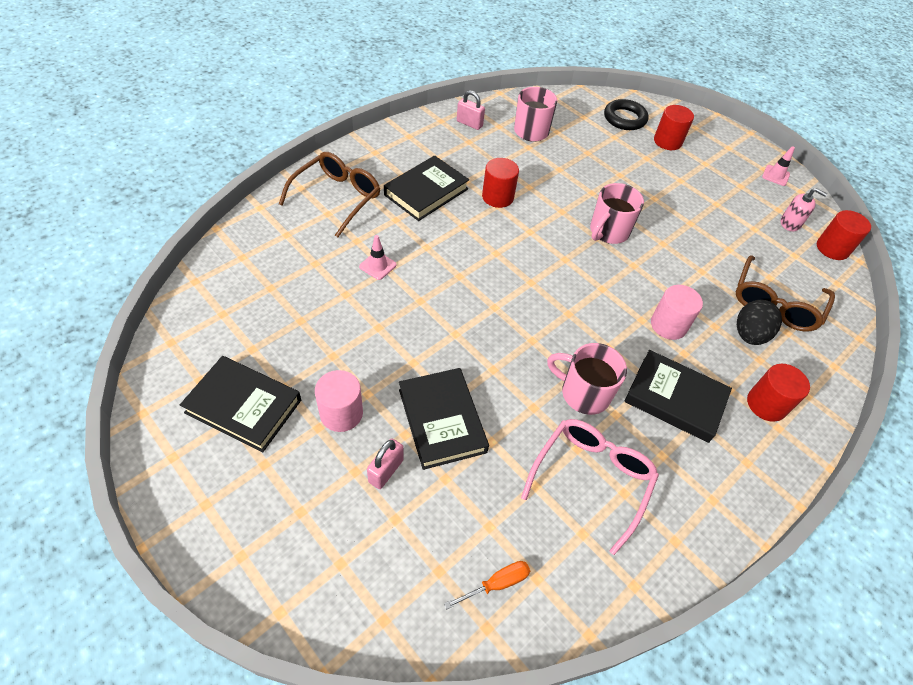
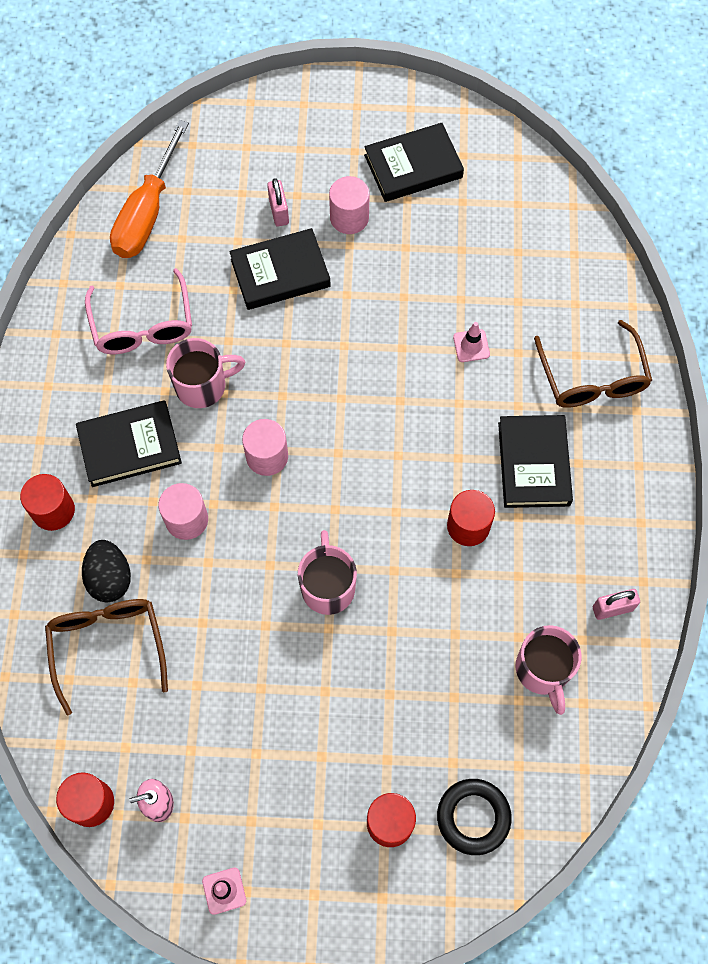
camera: 140 degrees right, 15 degrees up
(442, 420) = (280, 273): black book -> black book turned 45 degrees counterclockwise
(497, 583) = (147, 213): orange screwdriver -> orange screwdriver, size x2.26
(580, 315) = (267, 456): none -> pink cylinder

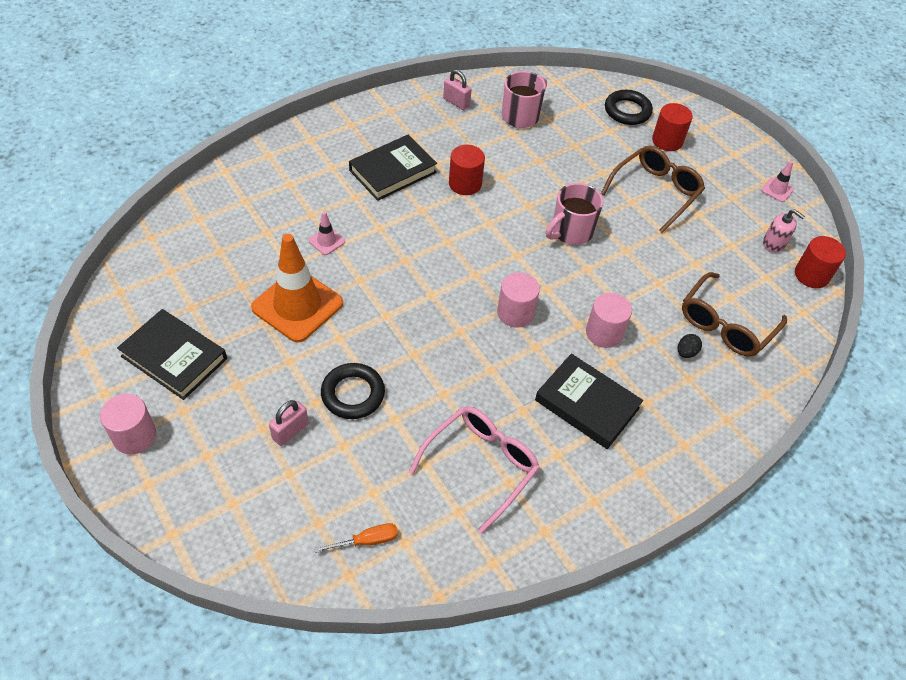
camera: 130 degrees left, 15 degrees down
(53, 510) = (679, 421): red cylinder -> none
(110, 578) = (686, 352): black egg -> black egg, size x0.54
(147, 213) = (367, 541): orange screwdriver -> orange screwdriver, size x0.44
(202, 385) = (497, 387): pink mug -> none
(280, 273) = (353, 394): black book -> black ring
(349, 218) = (261, 375): pink cylinder -> pink cylinder (134, 436)
(406, 281) = (297, 305): none -> orange traffic cone
(592, 378) = (302, 168): brown glasses -> brown glasses (655, 192)

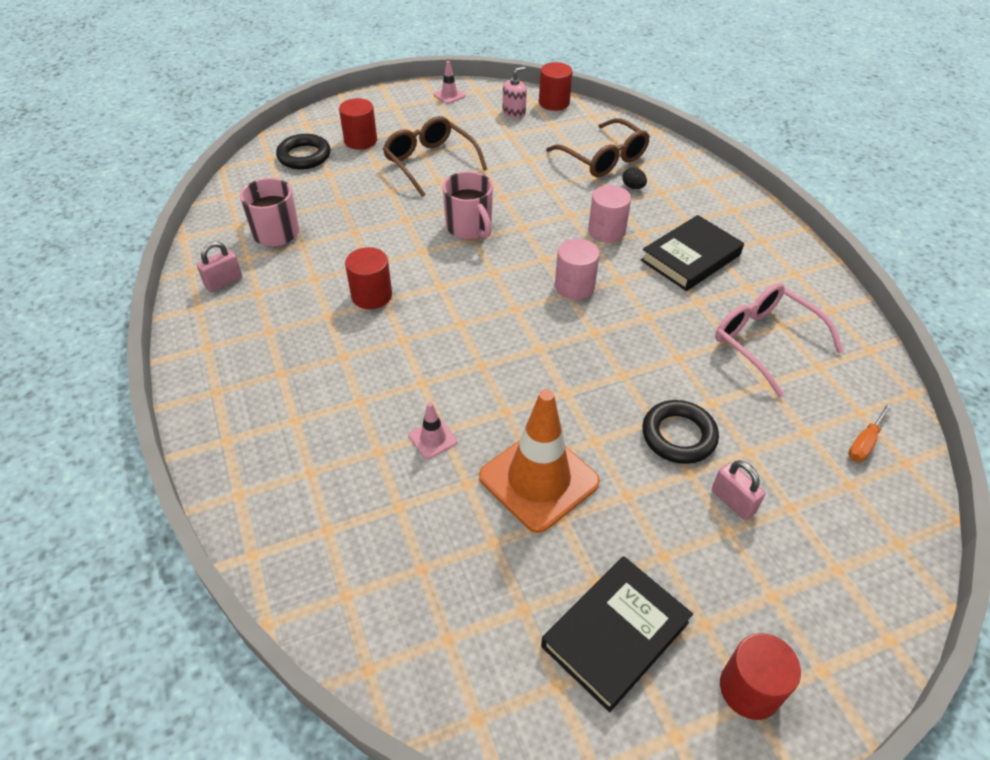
camera: 75 degrees left, 5 degrees down
(134, 436) = (749, 689): pink cylinder -> red cylinder
(367, 541) = (864, 443): orange screwdriver -> orange screwdriver turned 135 degrees counterclockwise
(393, 171) = (326, 358): black book -> none

